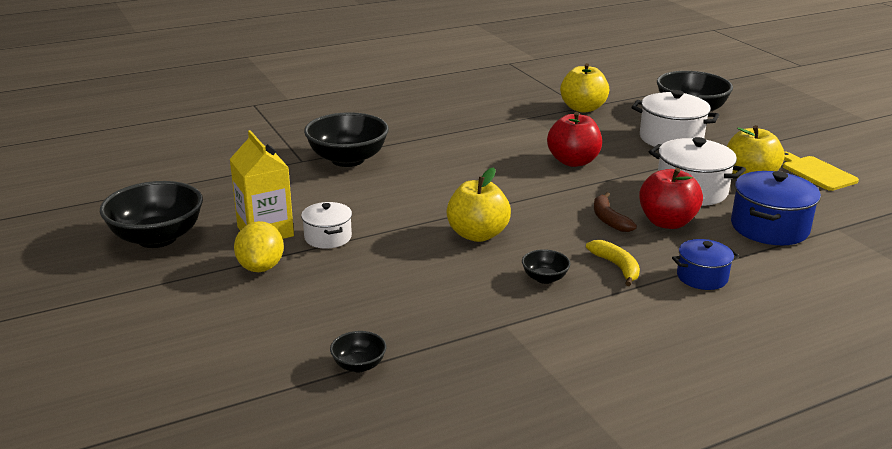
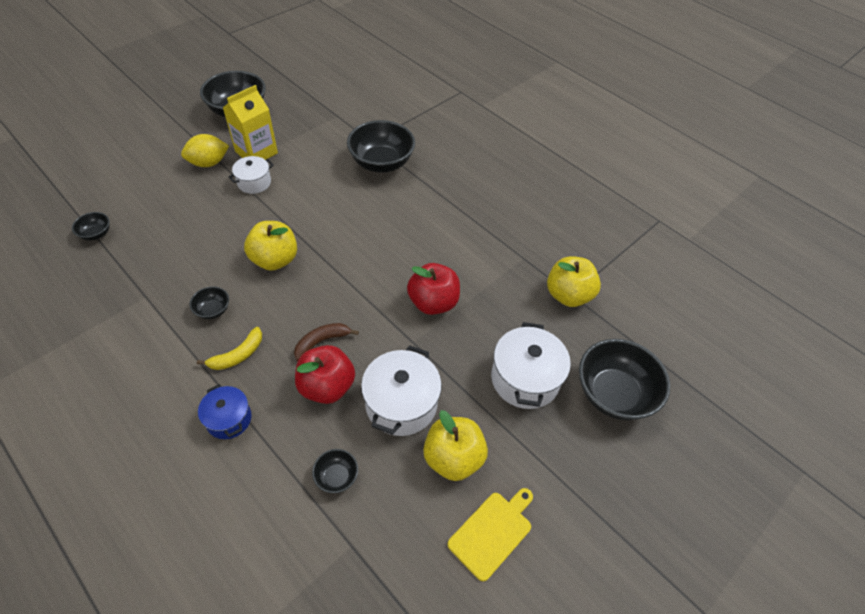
camera: 70 degrees right, 25 degrees up
(769, 228) = (336, 477): blue pot -> black bowl

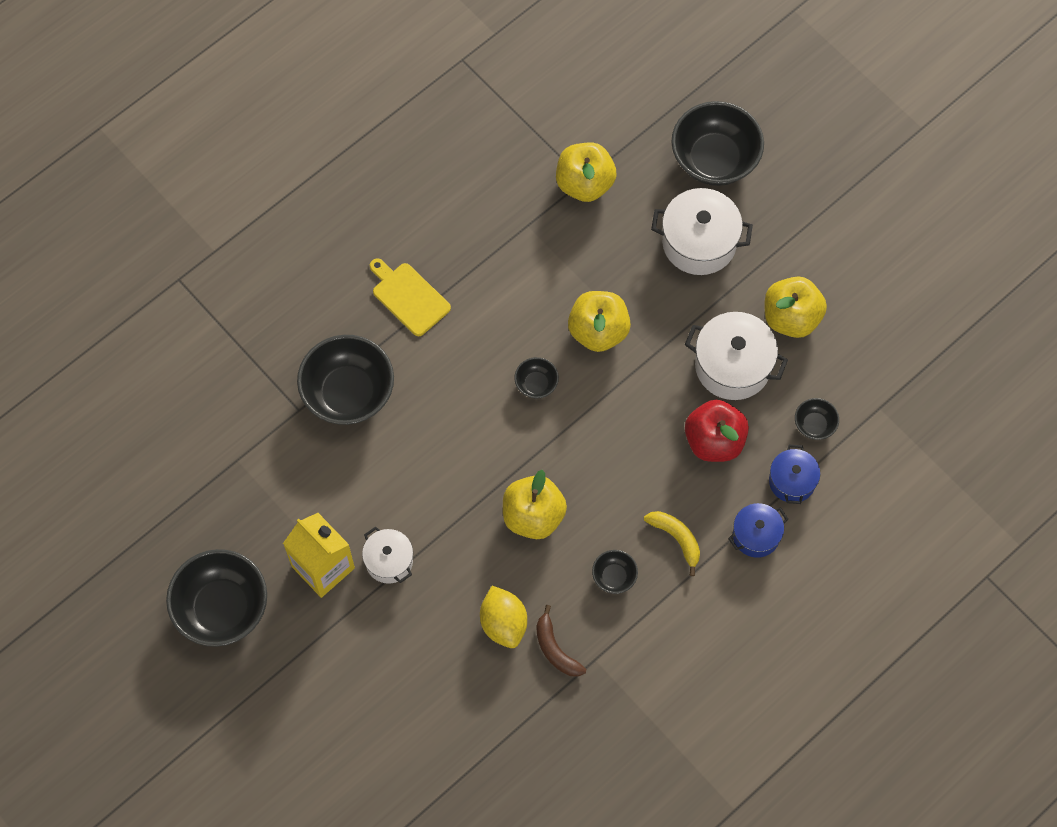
camera: 85 degrees left, 15 degrees up
(96, 234) = (490, 749): black bowl -> black bowl (536, 384)
(209, 163) = (346, 630): yellow lemon -> yellow lemon (503, 623)
(279, 453) = (792, 481): none -> blue pot
(321, 342) = (656, 451): brown banana -> brown banana (555, 649)
(433, 302) = (598, 331): red apple -> yellow apple
(492, 532) = (861, 288): yellow cutting board -> yellow cutting board (409, 297)

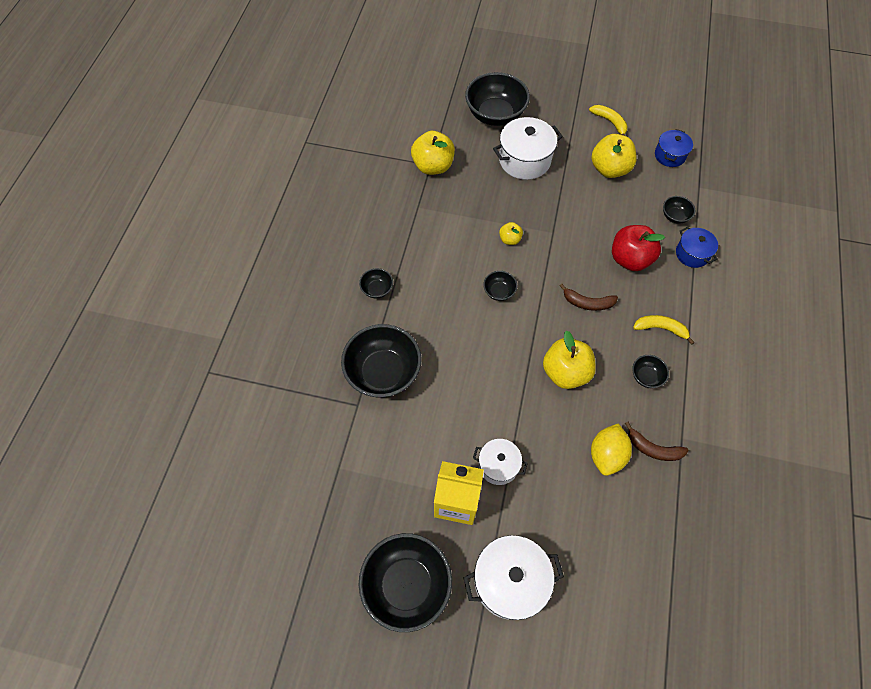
camera: 35 degrees left, 5 degrees down
(409, 297) = (377, 289): yellow cutting board -> black bowl
(503, 623) = (606, 455): yellow lemon -> yellow lemon turned 75 degrees clockwise
(598, 331) = (510, 239): yellow apple -> yellow apple, size x0.51
(622, 459) = (587, 303): none -> brown banana
(732, 366) = (602, 212): white pot -> white pot (509, 581)
(756, 535) = (702, 297): blue pot -> blue pot (670, 155)
(848, 257) = (610, 122): none -> yellow banana

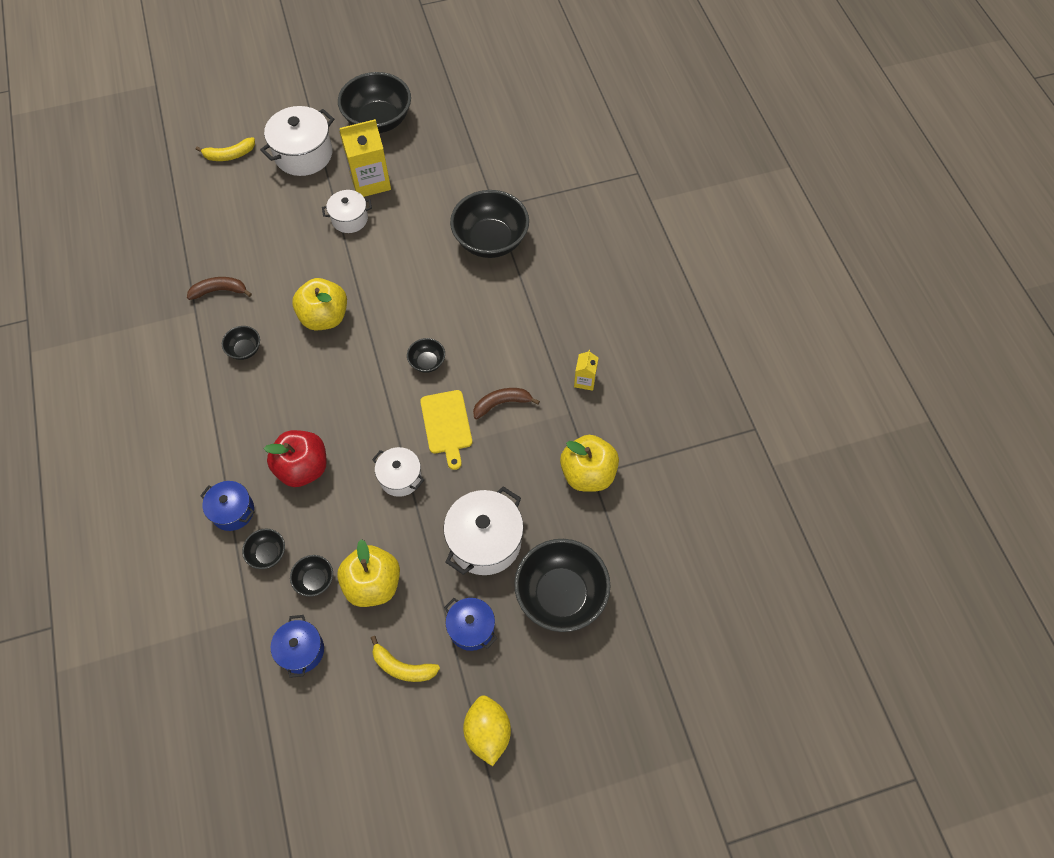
camera: 150 degrees right, 0 degrees up
(377, 289) = (548, 306): black bowl -> black bowl (315, 580)
(391, 222) = (585, 380): none -> yellow carton
(510, 239) = (447, 425): yellow apple -> yellow cutting board
(559, 122) = (471, 628): none -> blue pot
(561, 221) = (400, 477): none -> white pot
(587, 303) = (330, 395): brown banana -> brown banana (502, 403)
(606, 455) = (260, 267): yellow lemon -> yellow lemon (488, 732)
(660, 328) = (244, 404): yellow banana -> yellow banana (230, 155)

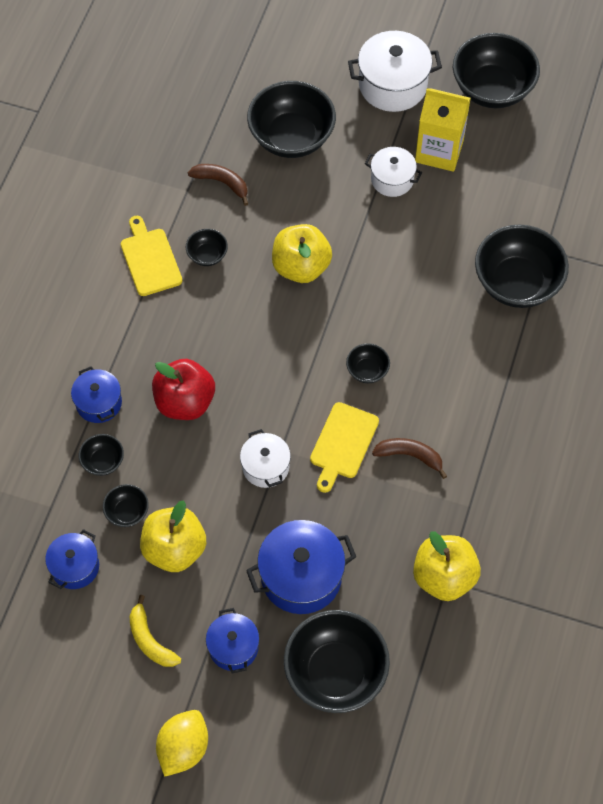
camera: 35 degrees right, 0 degrees up
(200, 378) = (150, 259): none -> yellow cutting board
(230, 155) = (321, 46): yellow banana -> none
(252, 230) = (291, 137): none -> black bowl
(485, 541) = (301, 576): white pot -> blue pot
(585, 380) = (508, 484): yellow carton -> none

